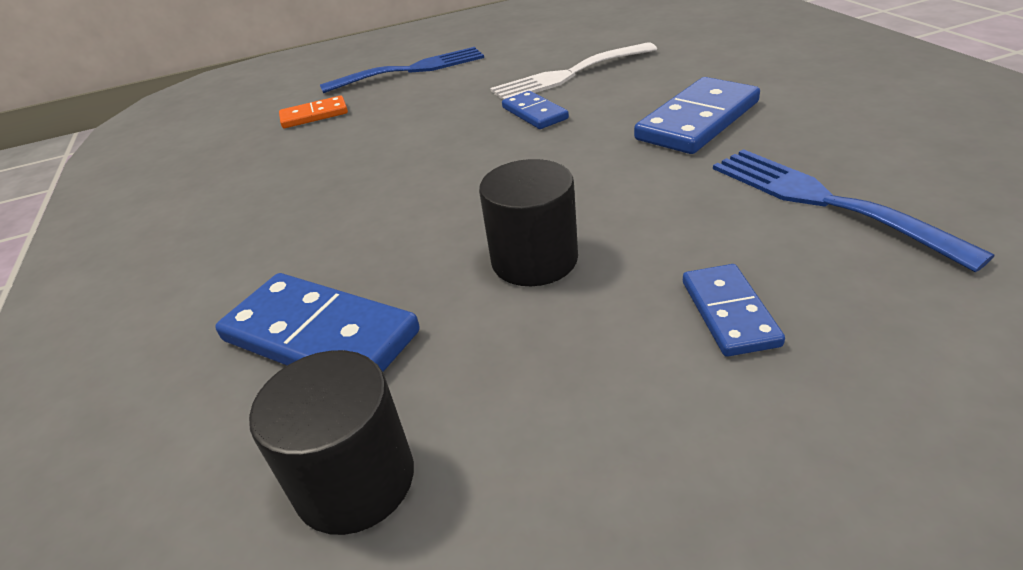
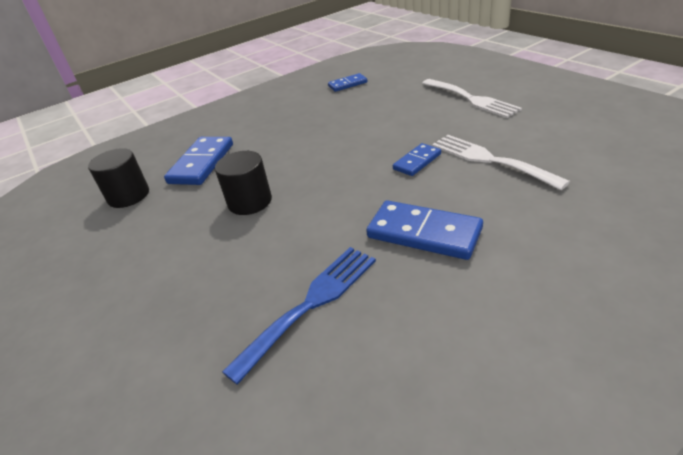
camera: 75 degrees right, 0 degrees up
(314, 115) = (394, 92): orange domino -> none
(411, 70) = (471, 99): blue fork -> white fork
(729, 313) = (201, 272): blue domino -> blue domino (347, 84)

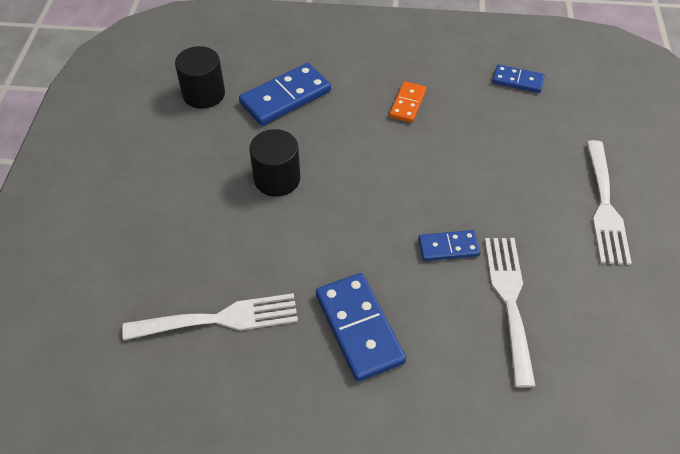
camera: 35 degrees right, 15 degrees up
(295, 123) = (408, 104): none -> orange domino
(311, 303) = (220, 319): blue fork -> white fork

